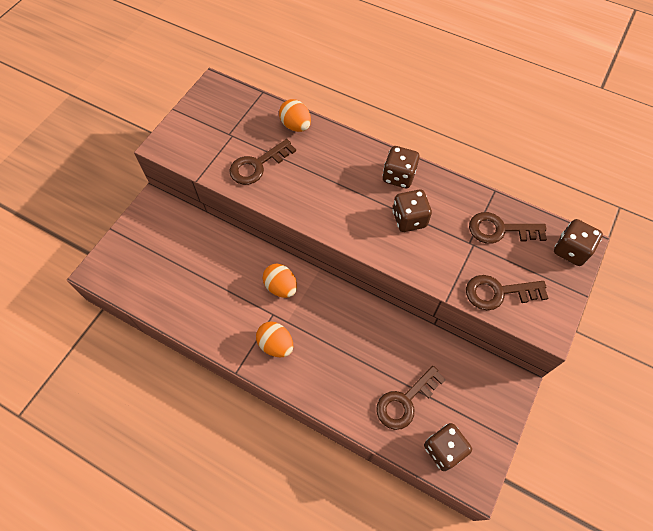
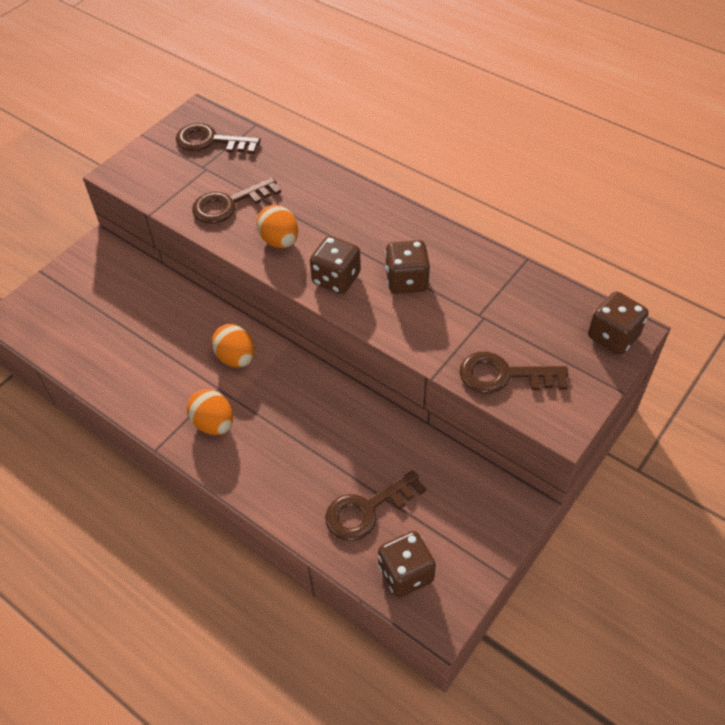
camera: 10 degrees right, 10 degrees down
(296, 125) = (288, 164): orange egg -> orange egg (279, 241)
(398, 176) = (405, 231): brown dice -> brown dice (336, 279)
(500, 230) = (523, 304): brown key -> brown key (211, 141)

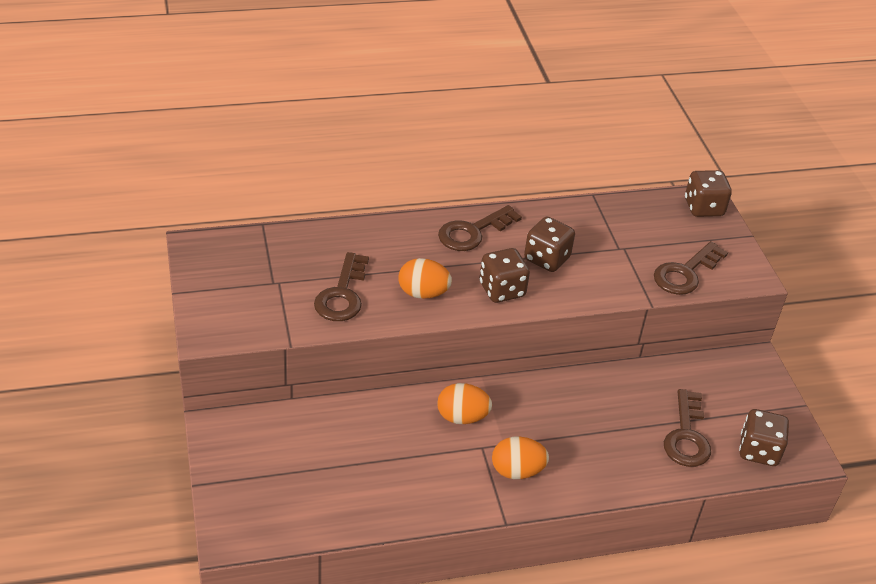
camera: 55 degrees left, 10 degrees down
(211, 141) = (247, 259): brown key -> brown key (473, 232)

